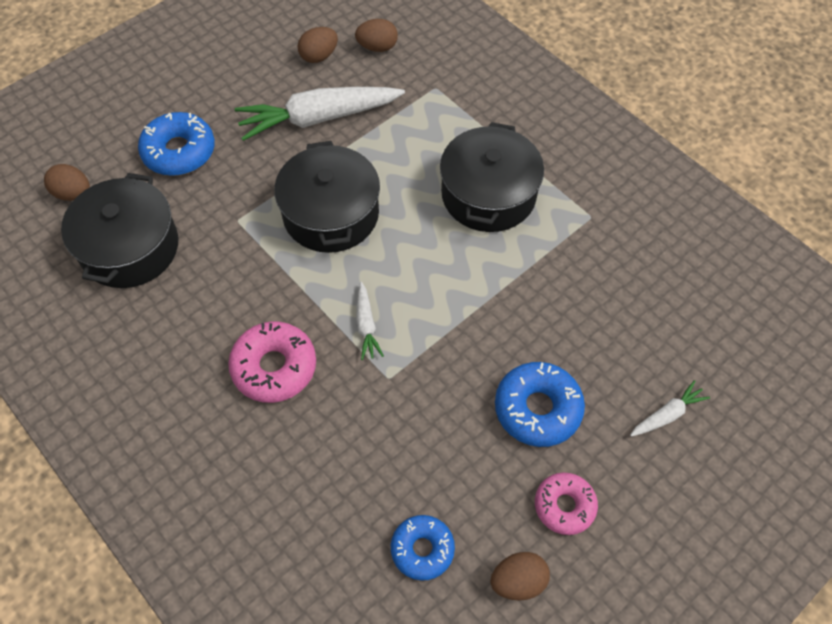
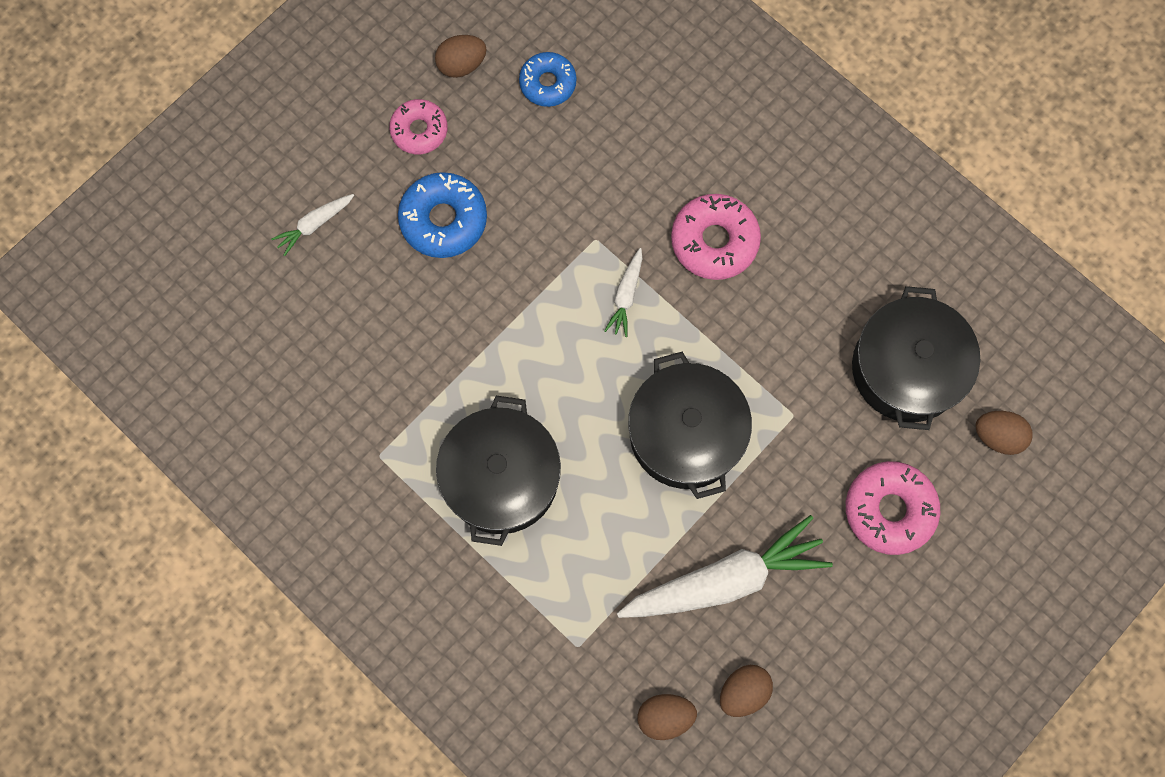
camera: 175 degrees right, 15 degrees up
(179, 152) = (889, 510): blue donut -> pink donut
(366, 325) = (626, 296): white carrot -> white carrot turned 150 degrees counterclockwise

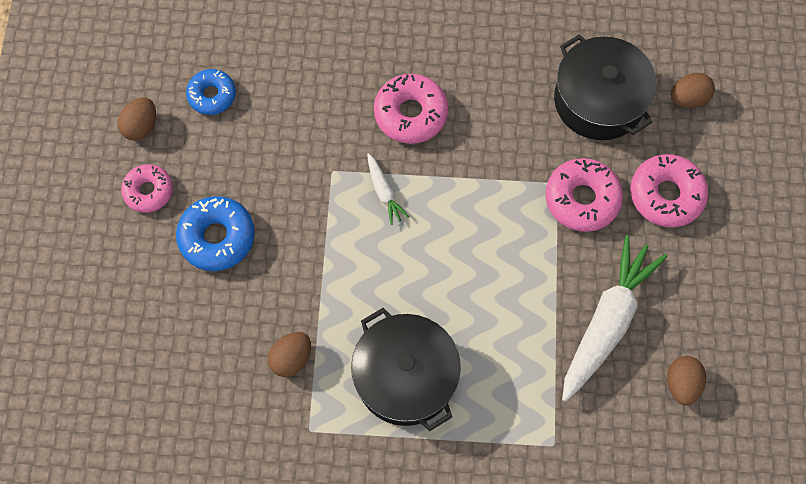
camera: 40 degrees left, 5 degrees down
(314, 225) = (127, 310): white carrot -> none
(665, 717) = (648, 442): brown egg -> brown egg (291, 358)
(686, 434) = (500, 249): black pot -> none
(804, 449) = (582, 199): none -> pink donut

